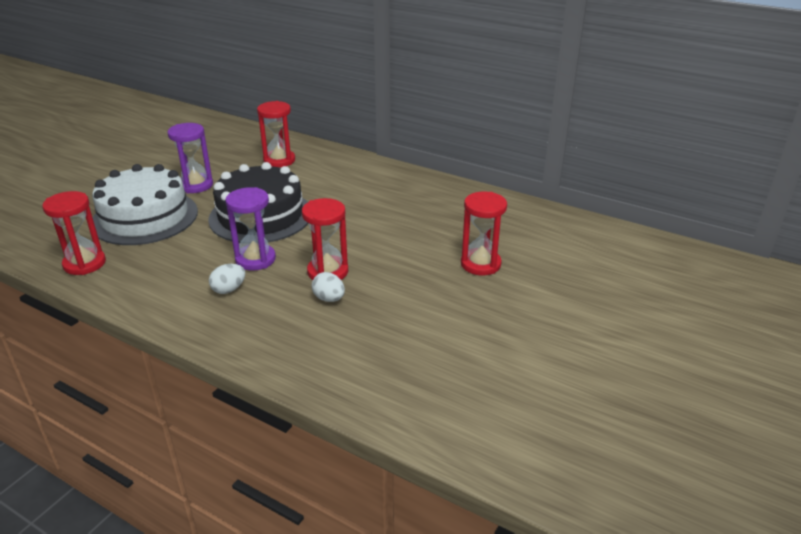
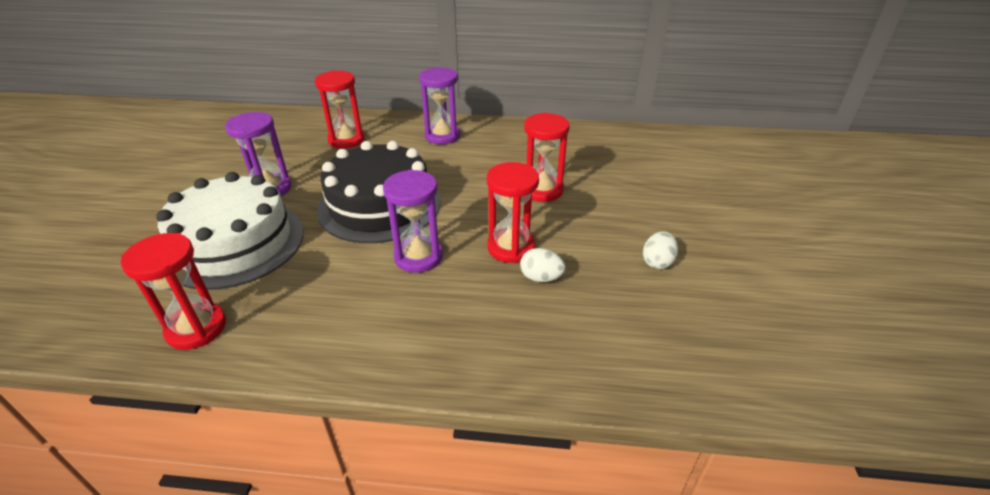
camera: 25 degrees left, 5 degrees up
(229, 289) = (419, 303): white egg -> white egg (657, 262)
(357, 174) = (442, 136): none -> purple hourglass
(480, 264) = (646, 197): red hourglass -> red hourglass (542, 190)

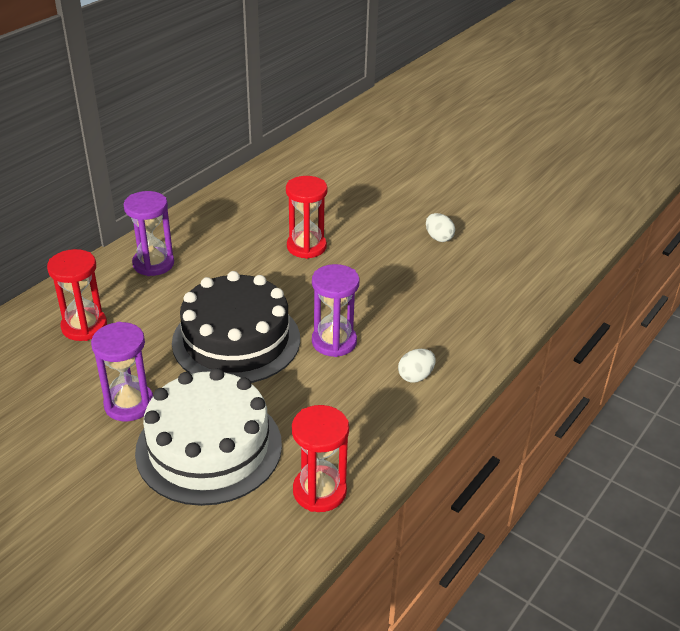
camera: 60 degrees left, 0 degrees up
(511, 247) = (365, 292): red hourglass -> none
(541, 278) = (411, 293): white egg -> white egg (415, 376)

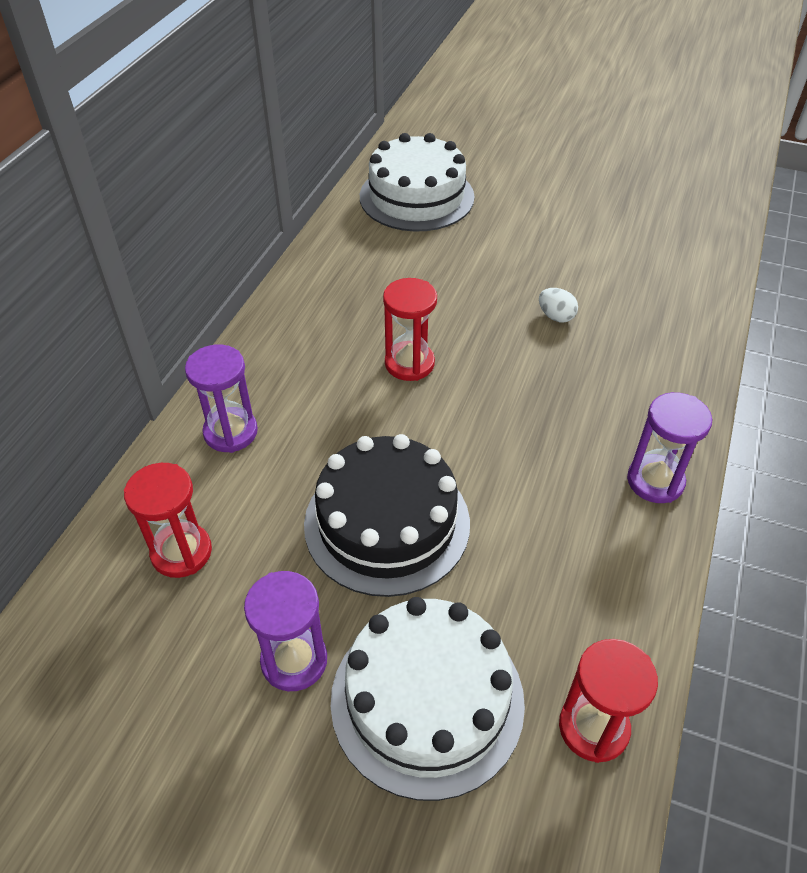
camera: 15 degrees left, 10 degrees up
(334, 342) = (506, 495): purple hourglass -> purple hourglass (655, 481)
(372, 140) = (416, 197): none -> white cake
(415, 376) = (624, 521): white egg -> none

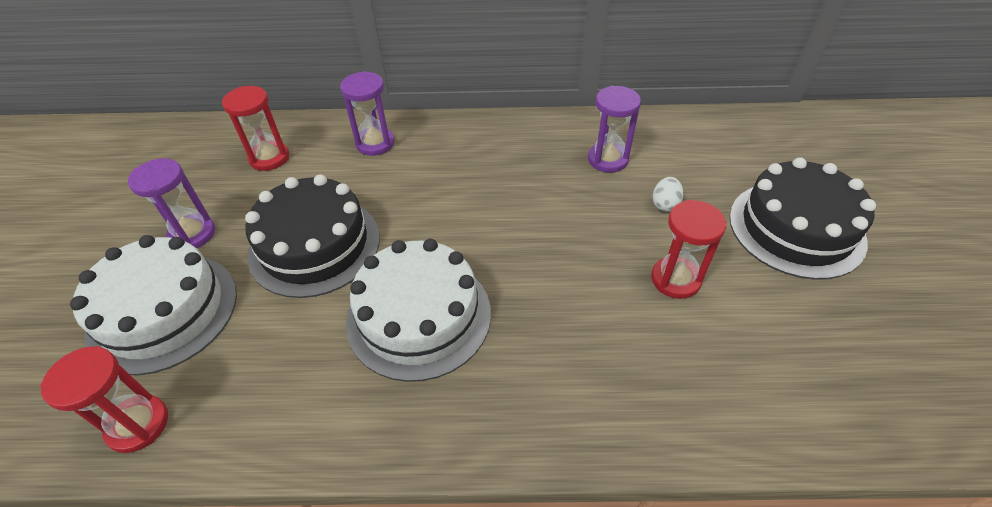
camera: 70 degrees right, 0 degrees up
(409, 363) = (486, 210): red hourglass -> red hourglass (675, 279)
(416, 197) = (706, 152): white cake -> white cake (419, 316)
(534, 190) = (796, 228): none -> black cake
(556, 316) = (606, 292): white egg -> white egg (665, 204)
(655, 481) = (413, 424): purple hourglass -> purple hourglass (607, 159)

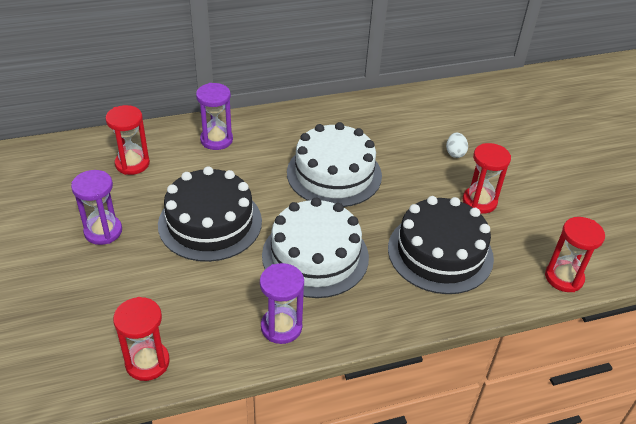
camera: 20 degrees left, 5 degrees down
(163, 311) = (116, 289): white cake -> white cake (334, 174)
(607, 159) = (403, 127): purple hourglass -> purple hourglass (281, 327)
(769, 429) = (564, 278): none -> red hourglass
(796, 228) = (545, 156): black cake -> black cake (440, 253)

